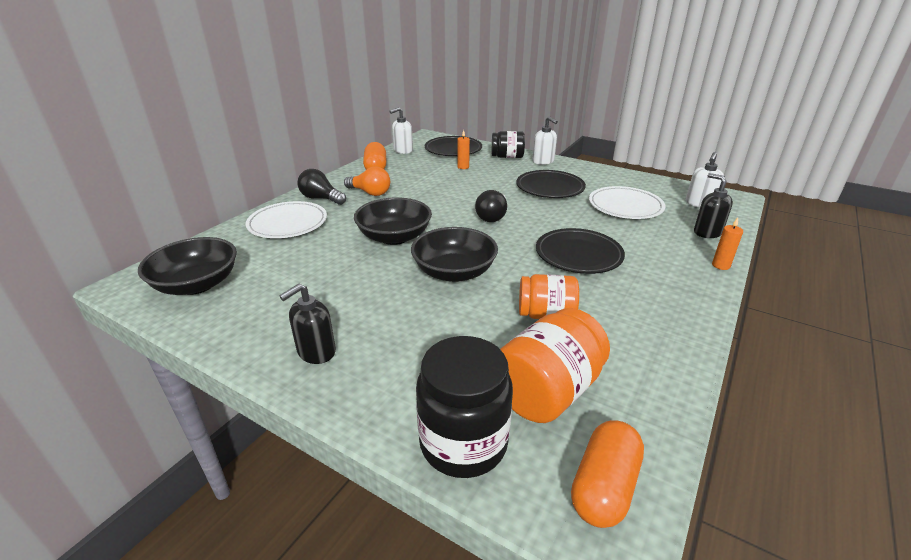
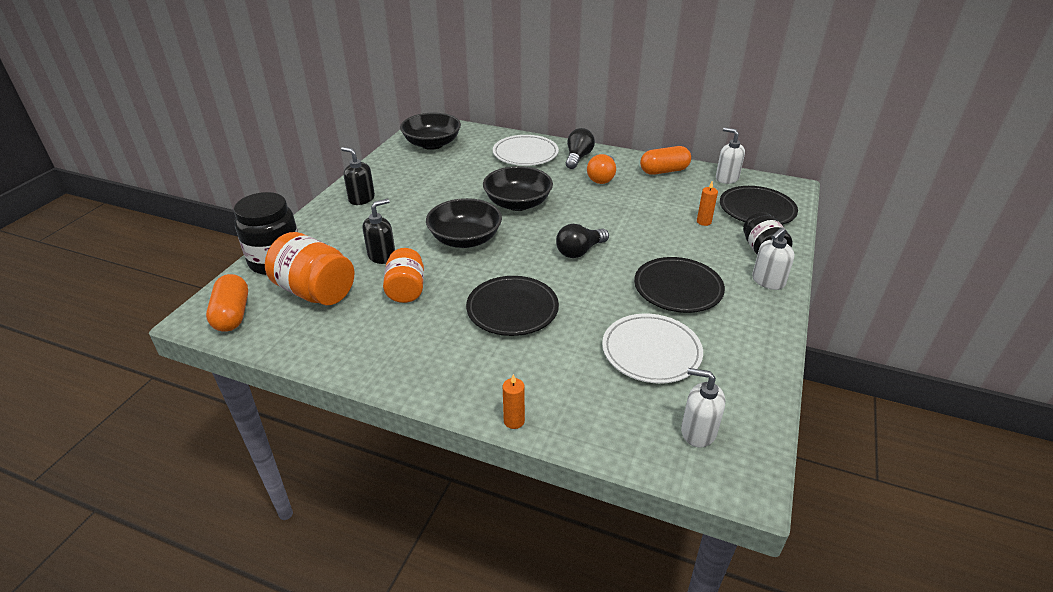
camera: 80 degrees right, 5 degrees up
(492, 216) = (579, 251): black light bulb -> black light bulb turned 45 degrees counterclockwise
(604, 486) = (232, 314): orange capsule -> orange capsule turned 60 degrees clockwise
(707, 232) = (601, 423): black soap dispenser -> black soap dispenser (382, 256)

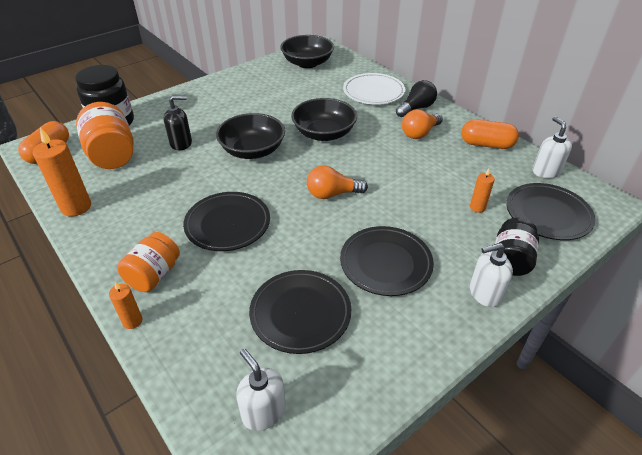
camera: 30 degrees right, 5 degrees up
(334, 353) = (76, 207): none -> orange candle
(361, 199) = (213, 93): black soap dispenser -> none
(406, 290) = (170, 176): orange jar -> orange jar (154, 275)
(579, 251) = (332, 194): black light bulb -> orange light bulb
(651, 351) = (300, 313): white plate -> black plate

